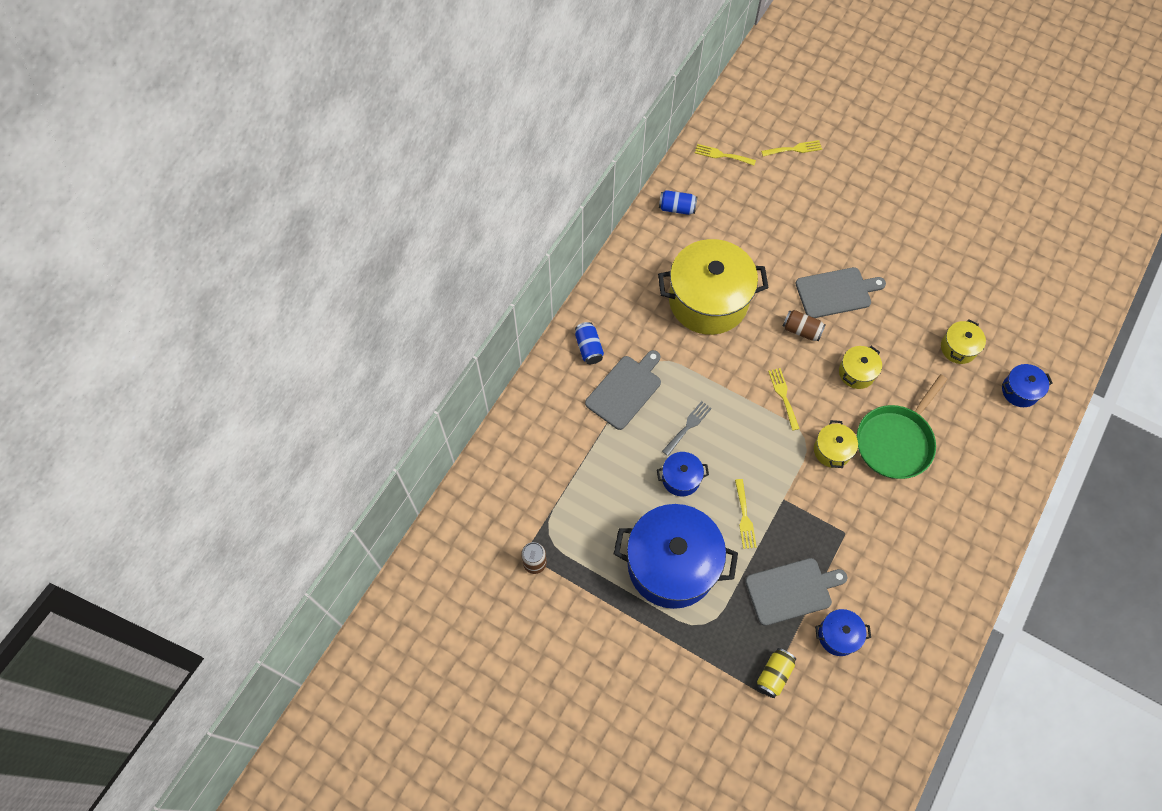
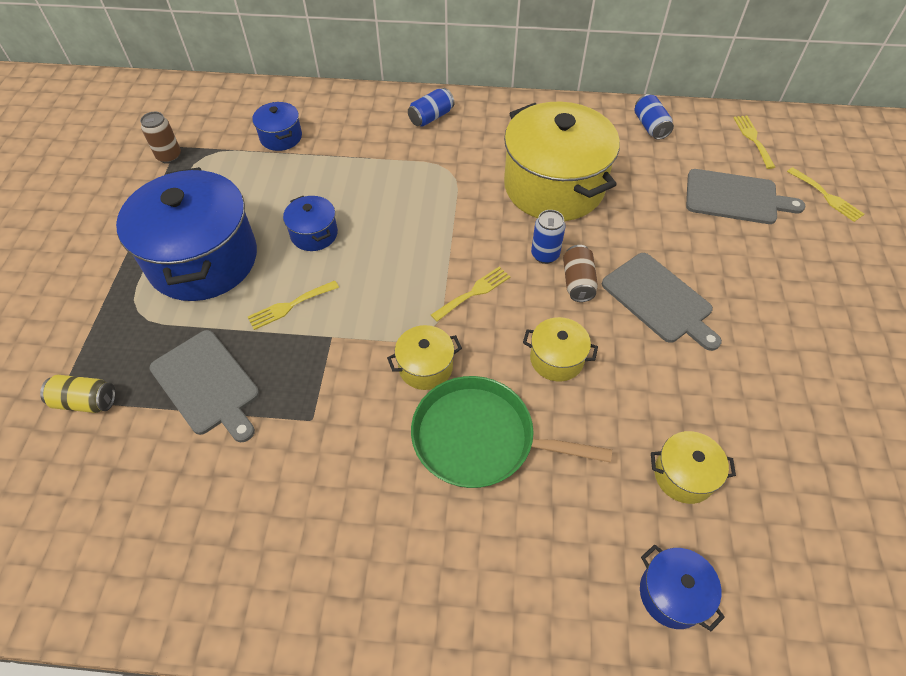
camera: 65 degrees right, 10 degrees down
(625, 390) = (398, 158): grey cutting board -> grey cutting board (735, 198)
(688, 426) = (383, 219): grey fork -> none
(769, 338) = (545, 255): none -> blue can
(838, 635) = (157, 457): blue pot -> blue pot (281, 137)

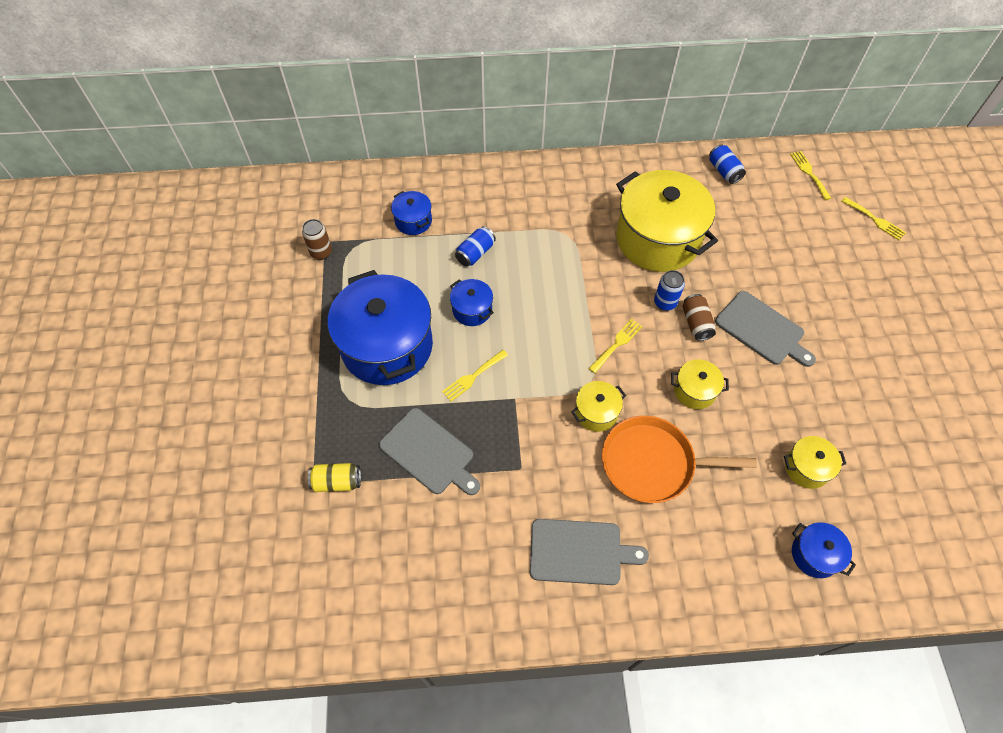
camera: 10 degrees left, 5 degrees up
(431, 117) = (538, 184): blue can -> blue can (475, 253)
(480, 438) = (653, 463): green pan -> orange pan
(735, 198) = (804, 230): grey cutting board -> grey cutting board (580, 552)

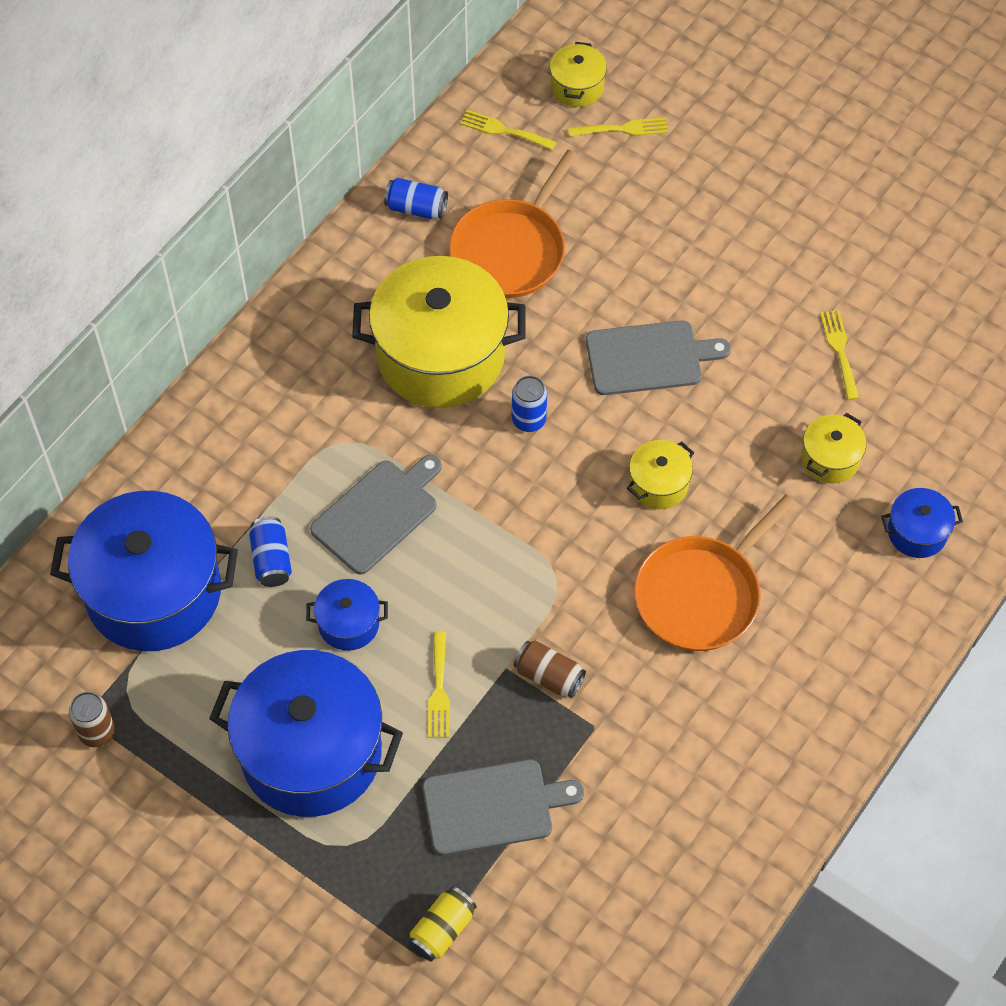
camera: 50 degrees left, 0 degrees up
(413, 221) = (154, 592): blue pot -> blue pot, size x2.24
(580, 552) = (735, 742): grey cutting board -> grey cutting board (378, 514)
(596, 412) = (597, 600): yellow pot -> yellow pot (577, 87)
(617, 344) = (534, 511): yellow fork -> yellow fork (839, 350)
(696, 323) = (582, 412): brown can -> brown can (549, 676)
(749, 224) = (511, 250): none -> orange pan

